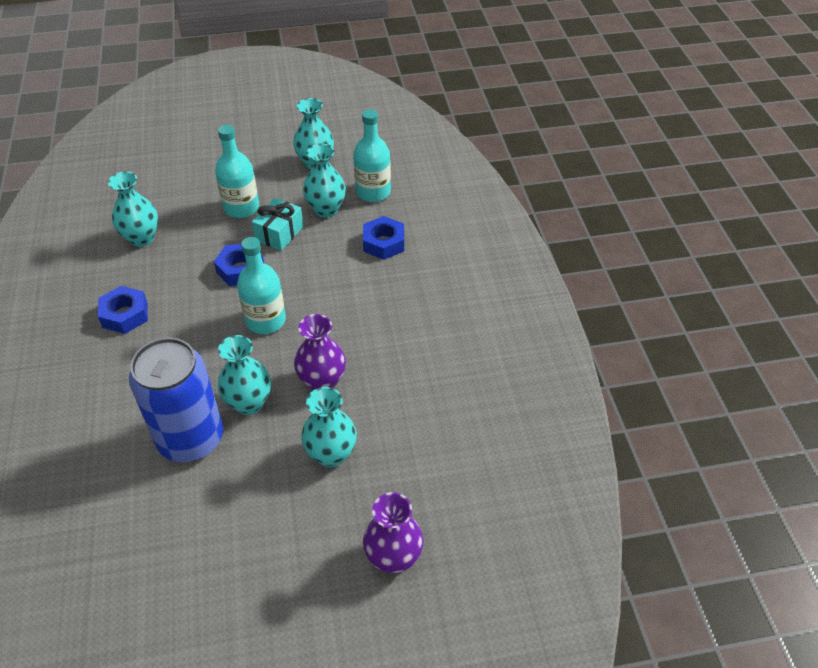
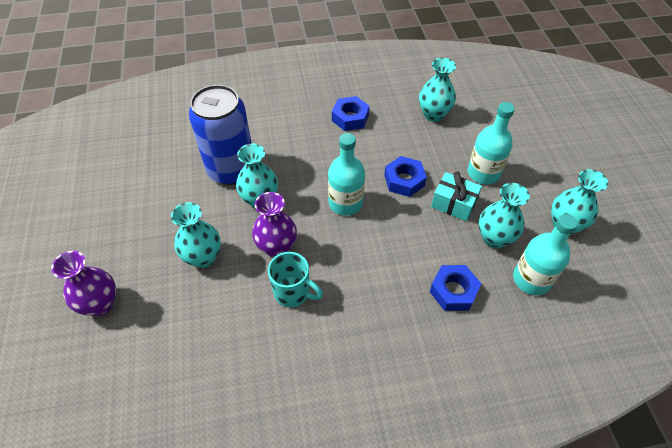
camera: 90 degrees right, 5 degrees up
(382, 365) = (293, 293): none -> turquoise mug

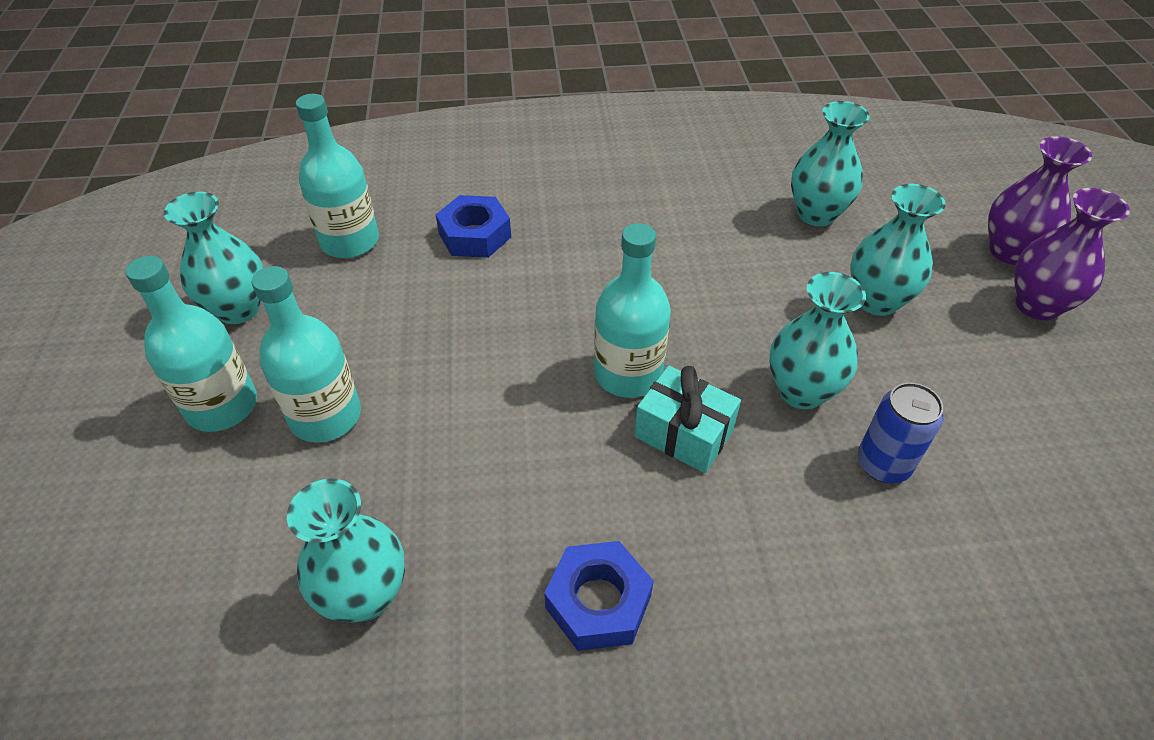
camera: 175 degrees left, 5 degrees down
(231, 170) = (883, 464): blue can -> blue can, size x0.49
(277, 247) = (753, 307): purple vase -> purple vase (1037, 305)
(293, 293) = (718, 247): turquoise mug -> none
(404, 180) = (499, 412): blue nut -> none
(453, 204) = (417, 358): turquoise gift -> turquoise gift (683, 433)
(494, 238) = (374, 297): turquoise vase -> turquoise vase (816, 214)
(533, 174) = (222, 406): none -> turquoise bottle

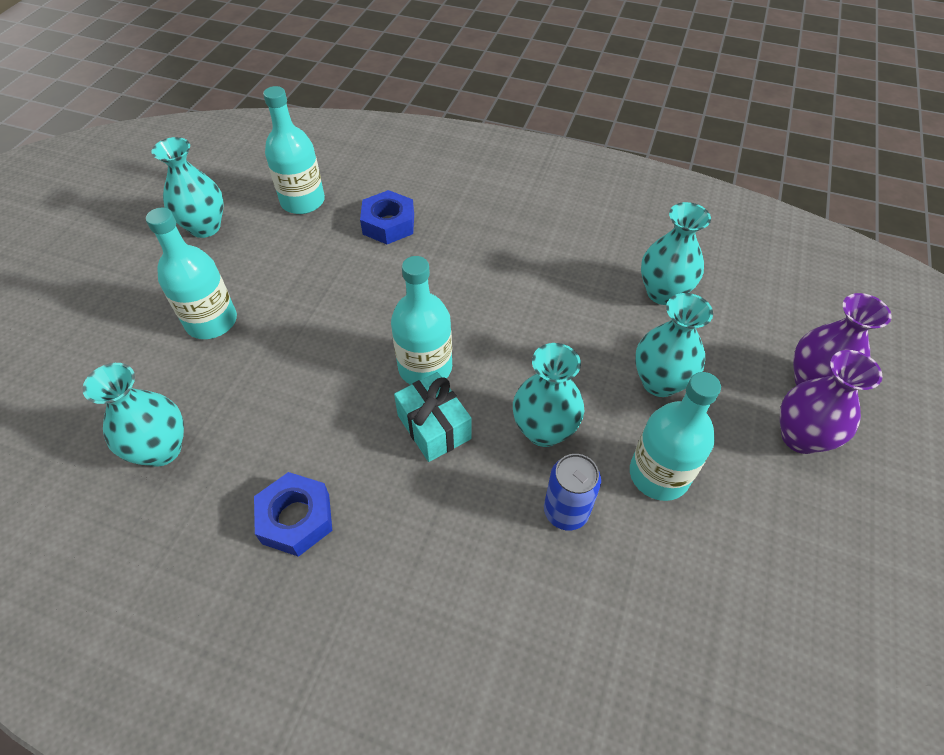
camera: 25 degrees right, 5 degrees up
(222, 406) = (156, 291): turquoise bottle -> turquoise bottle (659, 474)

